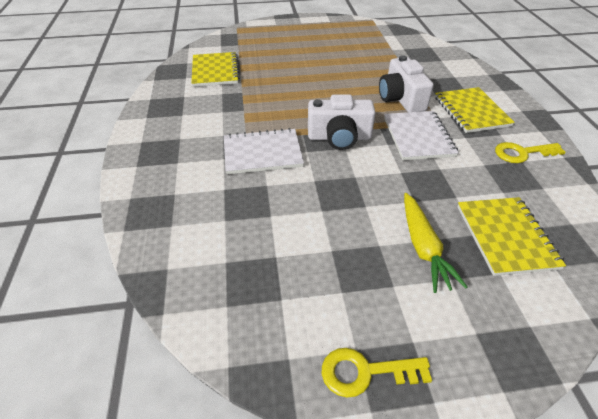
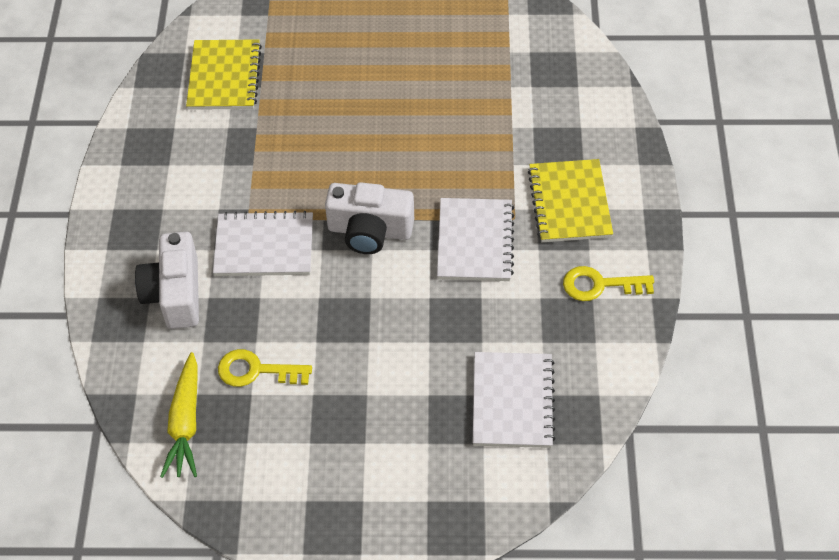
camera: 10 degrees right, 10 degrees up
(366, 372) = (308, 521): yellow key -> yellow key (256, 371)
(401, 99) = (480, 167): white camera -> white camera (175, 294)
(423, 247) = (414, 403): yellow carrot -> yellow carrot (185, 423)
(506, 236) = (513, 401): yellow notebook -> white notebook

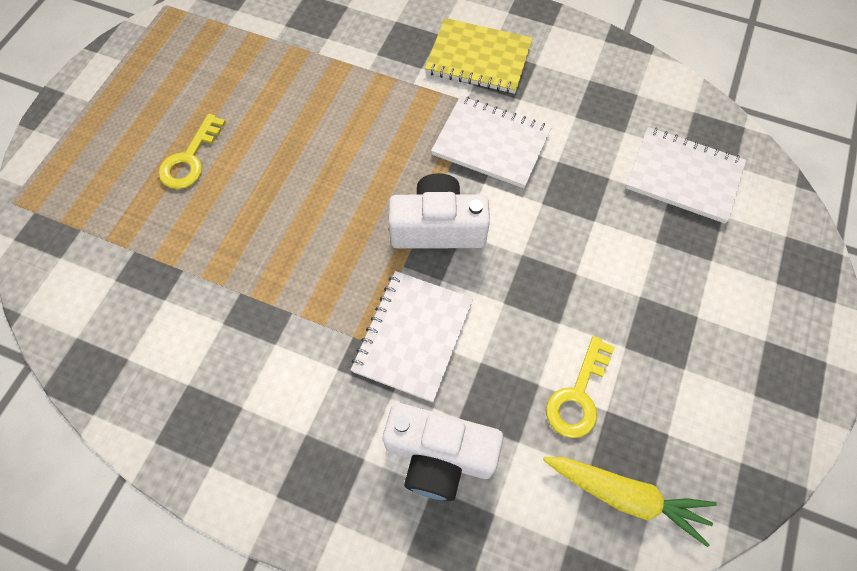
camera: 70 degrees left, 10 degrees up
(224, 77) = (144, 304): yellow notebook -> none
(370, 231) = (438, 227): white camera -> white camera turned 120 degrees counterclockwise
(600, 285) = (578, 69): yellow key -> yellow key (190, 159)

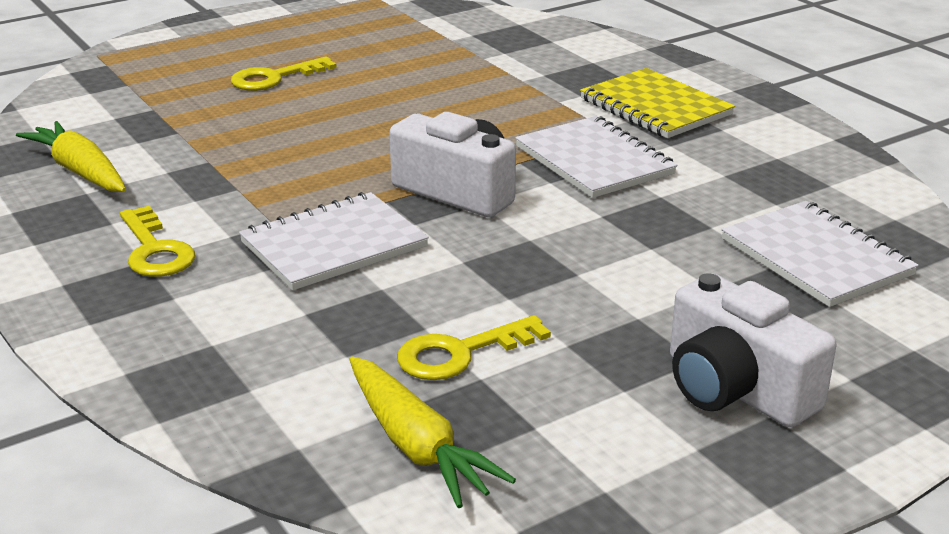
camera: 35 degrees right, 35 degrees down
(156, 362) = (80, 171): none -> yellow carrot
(303, 418) = (155, 250): none -> yellow key
(439, 455) = (249, 327): white camera -> white camera (735, 389)

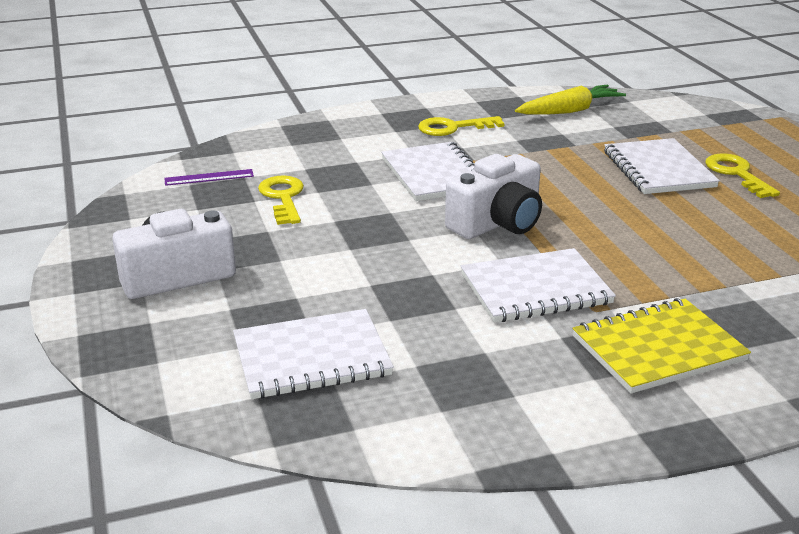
camera: 105 degrees right, 0 degrees up
(274, 114) = (658, 169): none -> white notebook
(417, 446) = (209, 177): yellow carrot -> purple ruler

